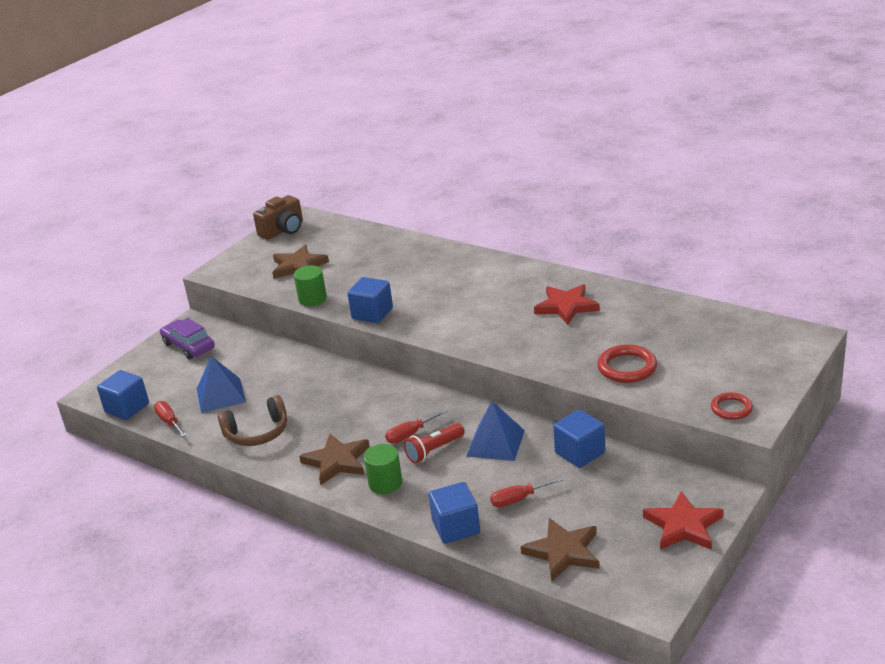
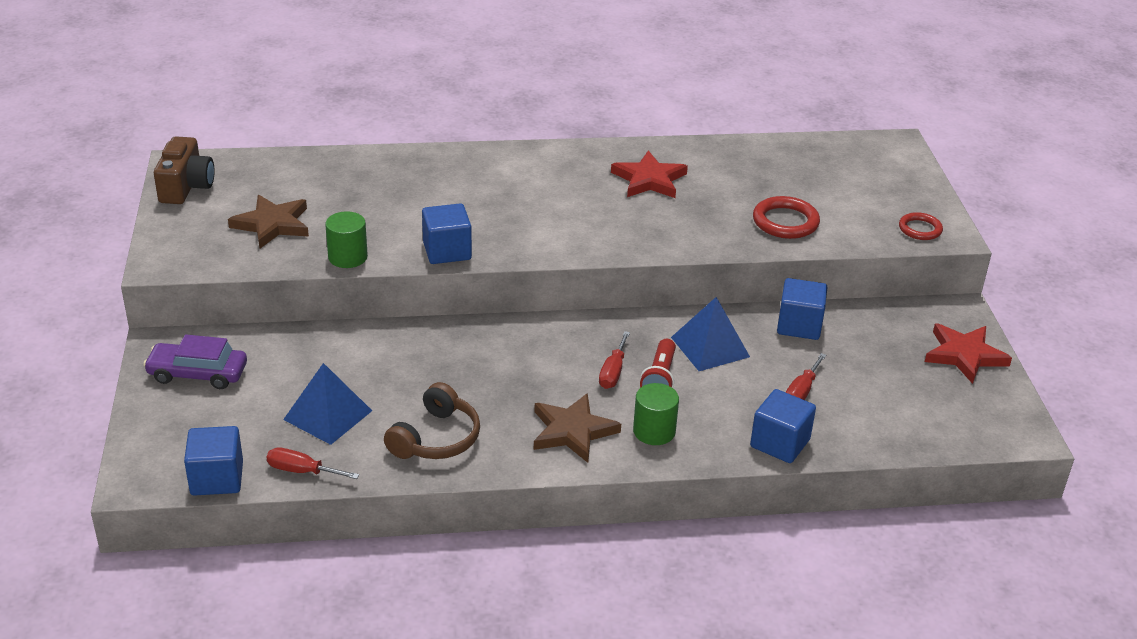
camera: 45 degrees left, 5 degrees up
(563, 552) = (901, 422): brown star -> none

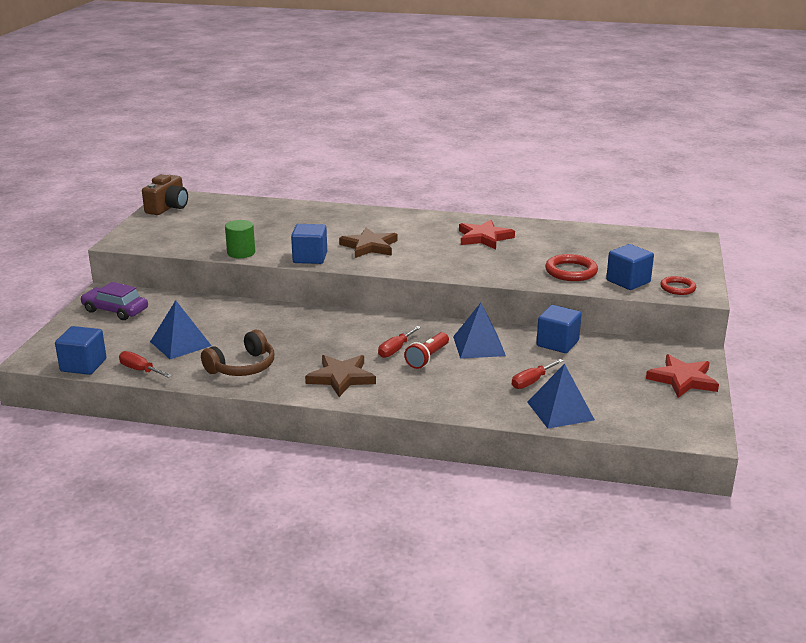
camera: 20 degrees right, 10 degrees down
(272, 224) = (206, 231): brown star -> brown star (369, 246)
(654, 431) = (401, 387): green cylinder -> none
(780, 443) = (493, 409): blue cube -> blue cube (628, 281)
(856, 430) = (560, 410): none -> blue pyramid

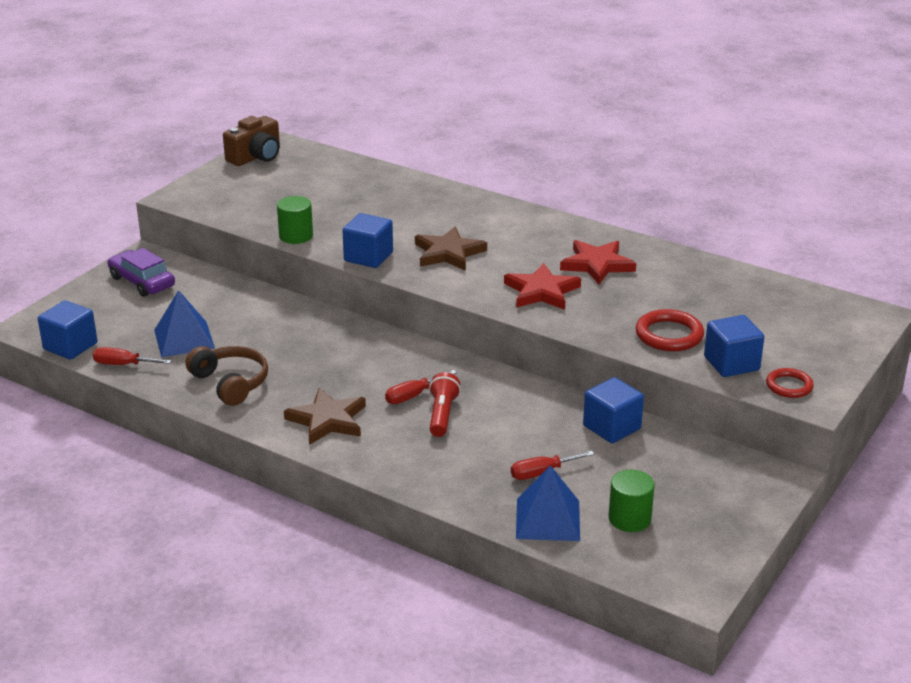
camera: 20 degrees right, 5 degrees up
(140, 370) = (123, 364): red screwdriver -> red screwdriver turned 45 degrees counterclockwise
(242, 367) = (230, 383): brown headphones -> brown headphones turned 105 degrees counterclockwise
(427, 358) = (442, 415): red flashlight -> red flashlight turned 135 degrees clockwise
(479, 346) = (514, 411): blue pyramid -> none
(617, 398) = (629, 519): none -> green cylinder
(682, 379) = (731, 511): red star -> red star (541, 291)

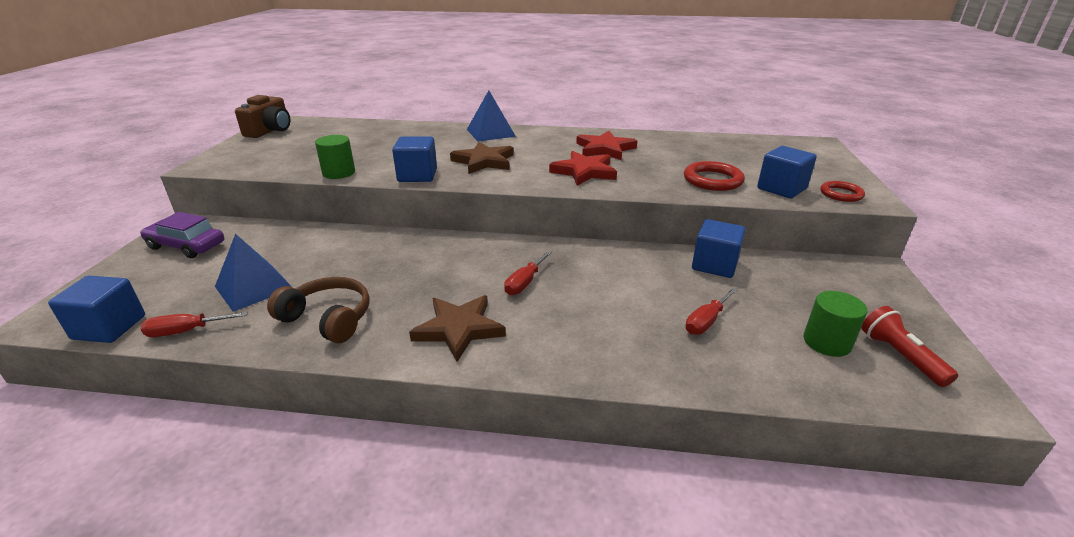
camera: 25 degrees left, 0 degrees up
(442, 415) = (566, 293): red flashlight -> red flashlight (900, 356)
(548, 519) = (763, 367): blue pyramid -> blue pyramid (490, 132)

